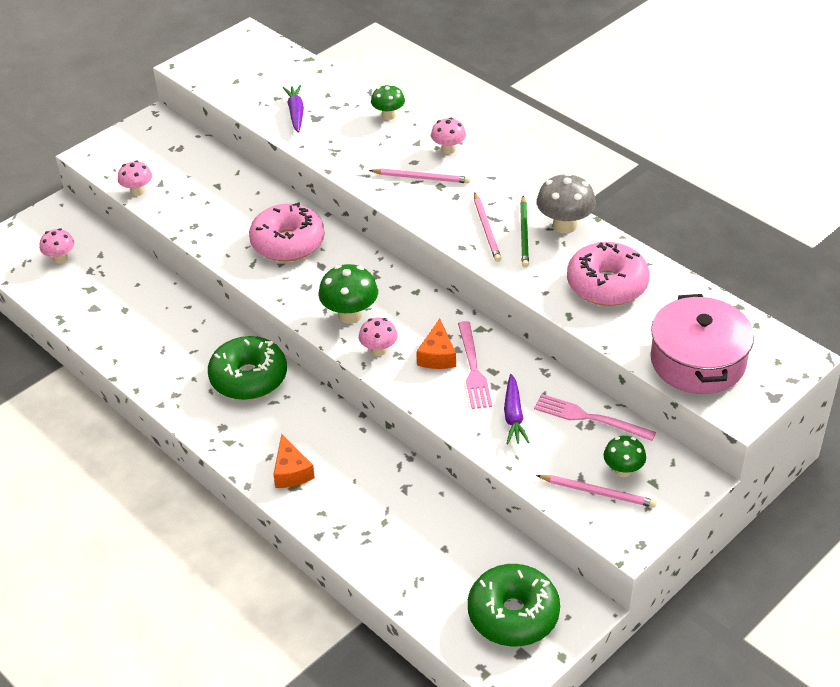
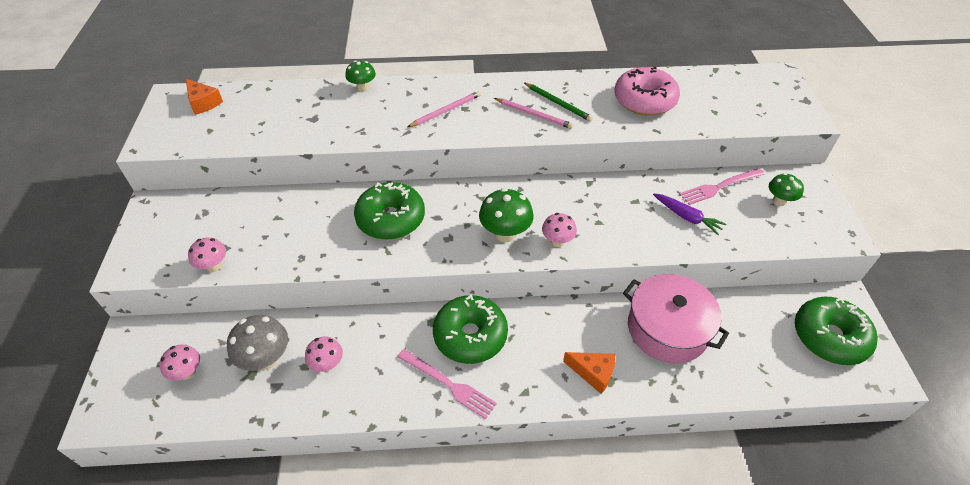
camera: 50 degrees left, 5 degrees up
(288, 243) = (391, 219): pink donut -> green donut
(296, 113) = (292, 124): purple carrot -> none
(437, 355) = (593, 216): orange cheese -> orange cheese (203, 103)
(448, 149) = (434, 85): pink mushroom -> pink mushroom (327, 364)
(473, 368) = (623, 208): pink fork -> pink fork (448, 384)
(564, 225) = (570, 85): grey mushroom -> grey mushroom (266, 359)
(598, 492) = (791, 223): pink pencil -> none
(698, 361) = (749, 108): pink pot -> pink pot (667, 329)

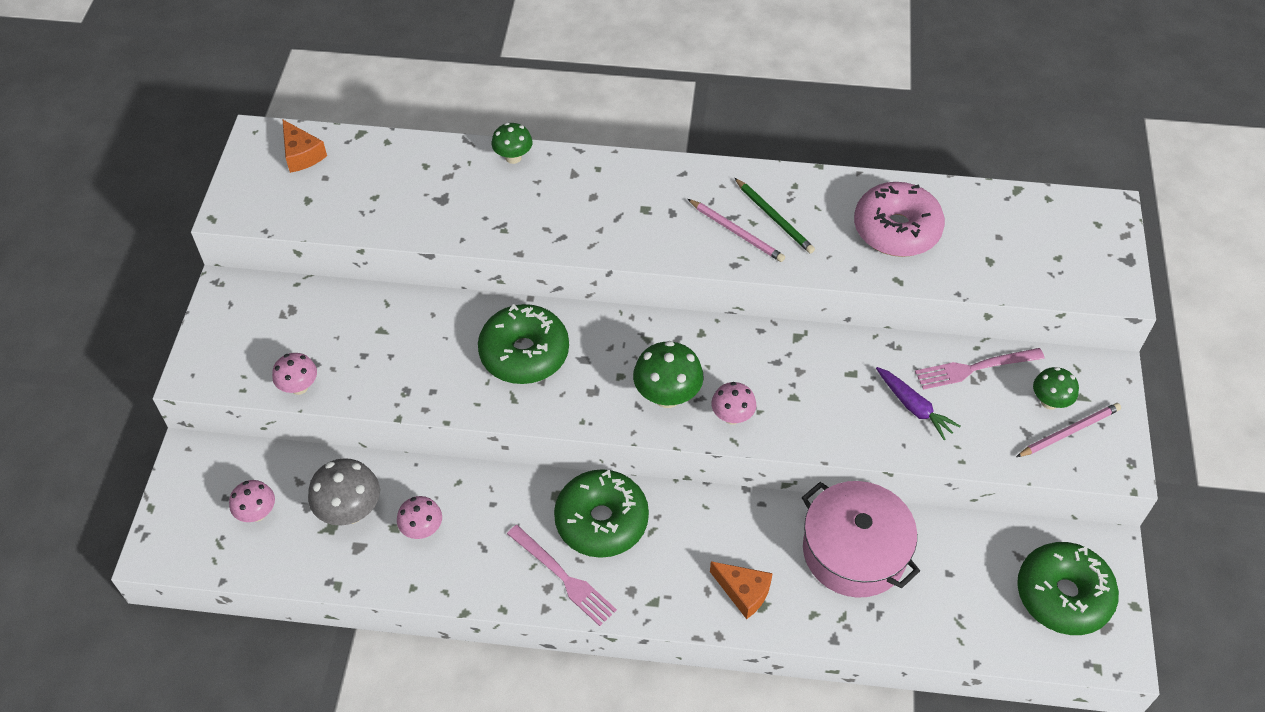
camera: 10 degrees right, 5 degrees up
(446, 111) = (619, 210): pink pencil -> pink pencil (1069, 431)

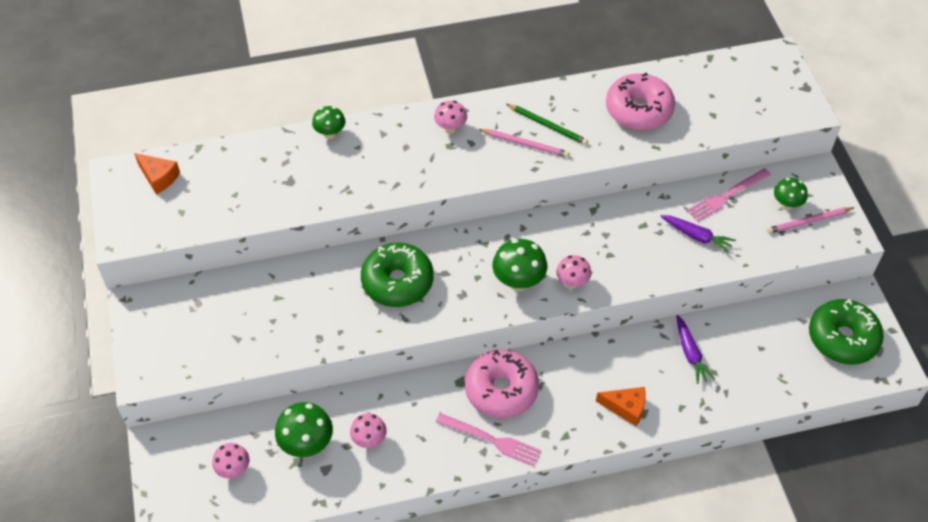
camera: 20 degrees left, 0 degrees up
(299, 387) = (233, 360): pink mushroom -> pink mushroom (450, 128)
(350, 511) = (307, 444): grey mushroom -> green mushroom
(601, 521) = (501, 390): green donut -> pink donut
(854, 551) = (690, 353): pink pot -> purple carrot
(1069, 431) = (808, 221): pink pencil -> pink pencil turned 150 degrees counterclockwise

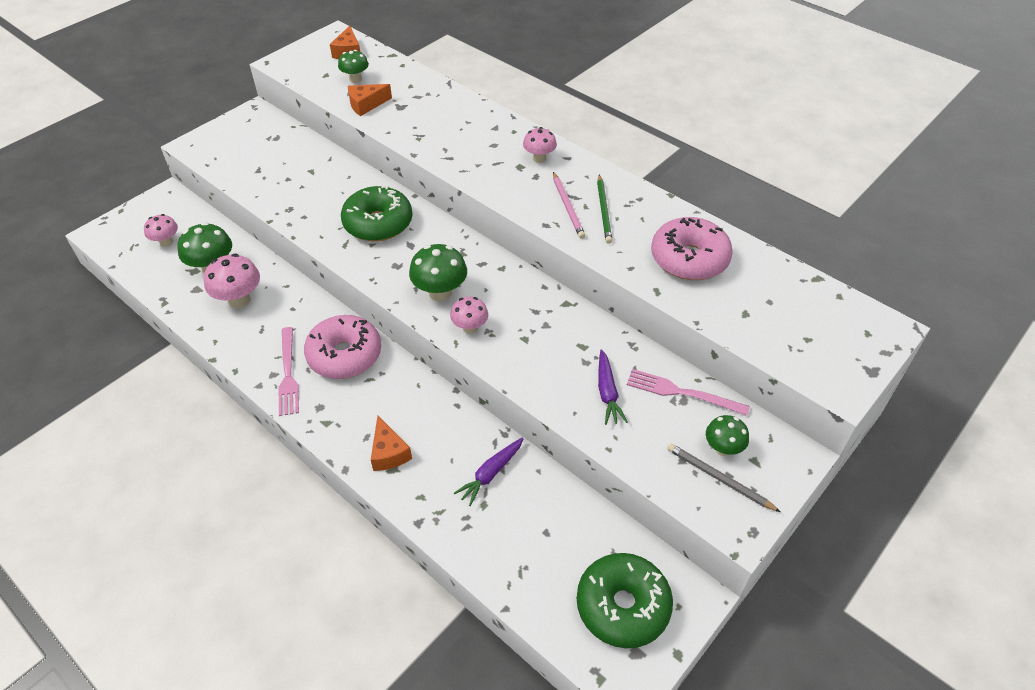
camera: 55 degrees right, 5 degrees down
(262, 204) = (366, 105): none -> orange cheese
(330, 133) = (467, 103): green mushroom -> green mushroom (355, 79)
(369, 440) = (239, 300): pink mushroom -> pink mushroom, size x1.57
(808, 221) = (719, 478): pink pencil -> grey pencil

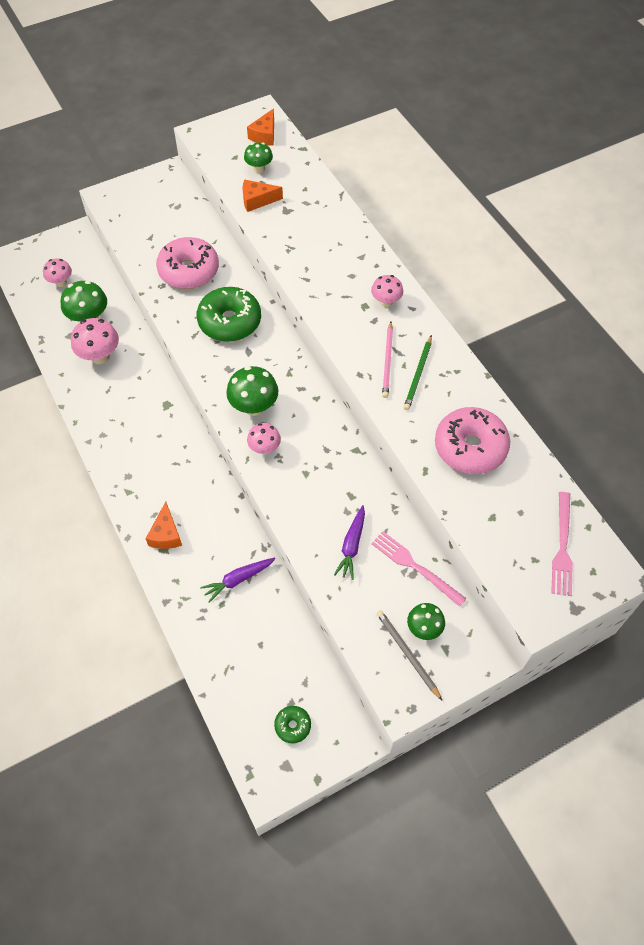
camera: 20 degrees right, 10 degrees up
(288, 374) = (114, 438): pink fork -> pink fork (562, 547)
(345, 355) = (164, 435): pink donut -> pink donut (189, 271)
(622, 606) = (292, 726): green donut -> green donut, size x0.47

